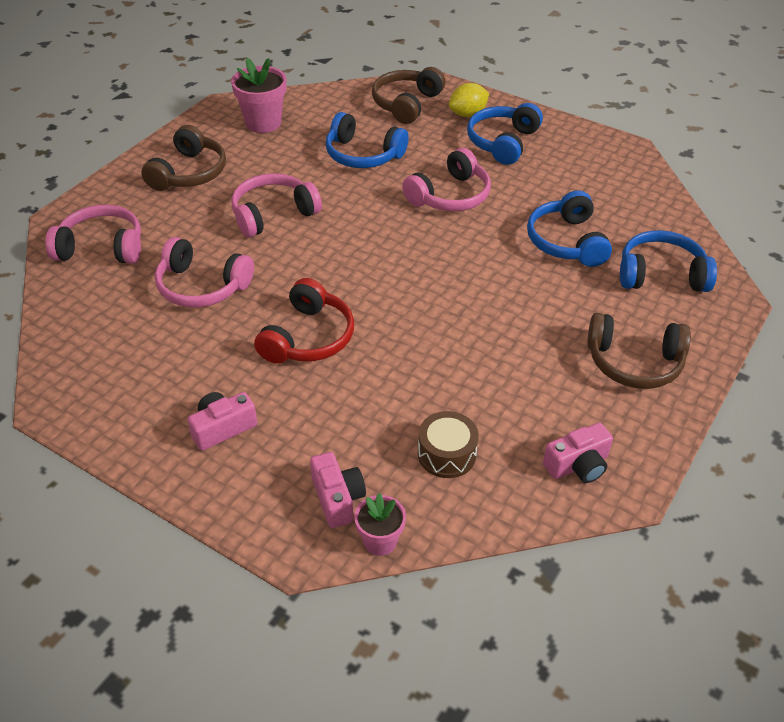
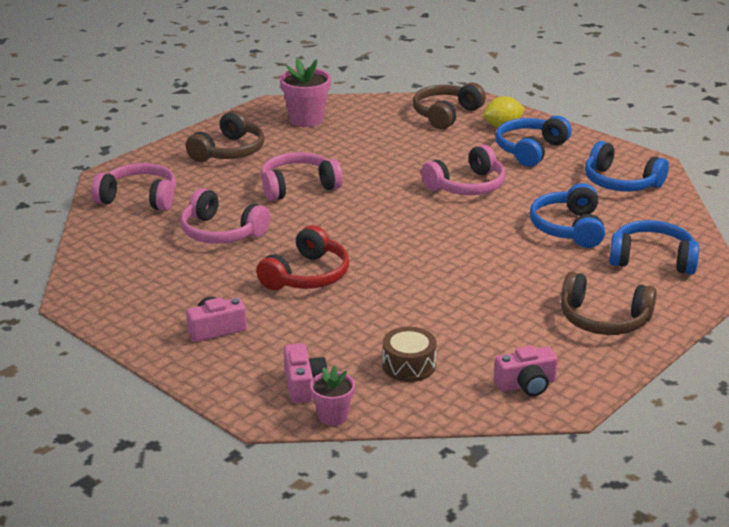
camera: 10 degrees right, 15 degrees down
(363, 155) = (393, 150): blue headphones -> blue headphones (620, 182)

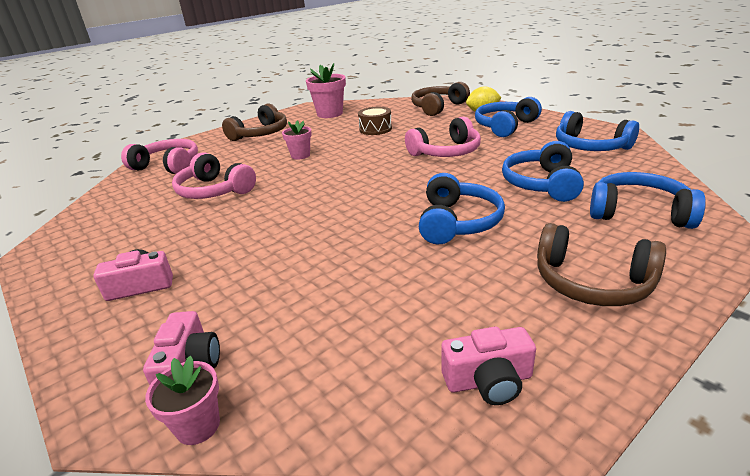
camera: 10 degrees right, 0 degrees up
(298, 186) = (300, 155): pink headphones -> pink flower pot
(307, 276) = (268, 229): red headphones -> none
(409, 365) = (334, 342): brown drum -> brown drum (375, 129)
(490, 269) = (458, 222): none -> blue headphones

